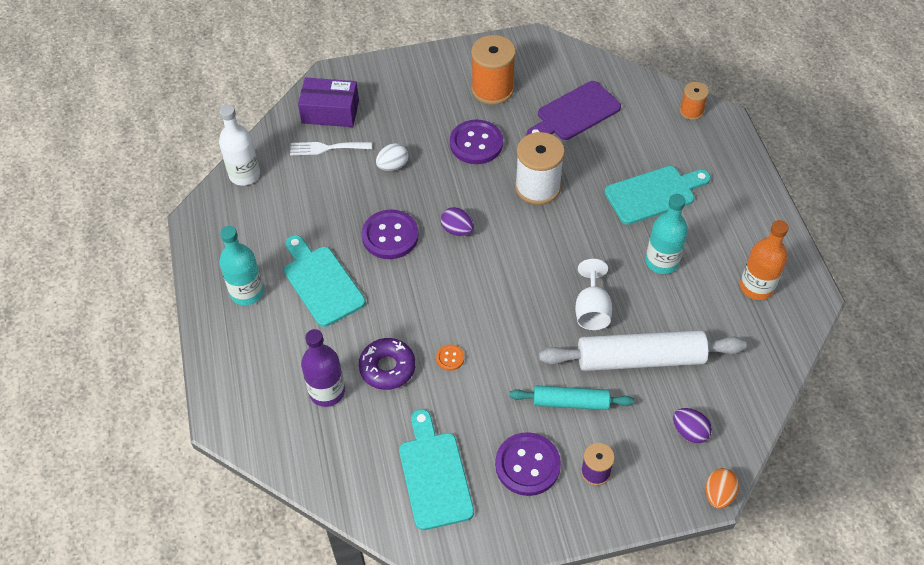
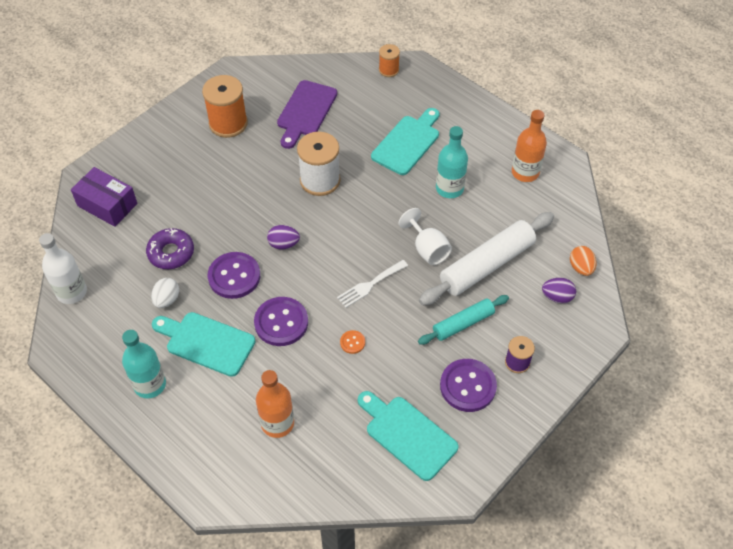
camera: 35 degrees left, 0 degrees up
(326, 148) = (127, 235): white fork -> white fork (370, 285)
(327, 392) = (277, 423): purple bottle -> orange bottle
(330, 112) = (107, 205): purple box -> purple box turned 60 degrees clockwise
(387, 368) = (310, 377): purple donut -> purple donut (171, 253)
(393, 166) = (194, 221): white egg -> white egg (167, 300)
(476, 143) = (247, 171): purple button -> purple button (281, 322)
(718, 494) = (607, 328): orange egg -> orange egg (581, 268)

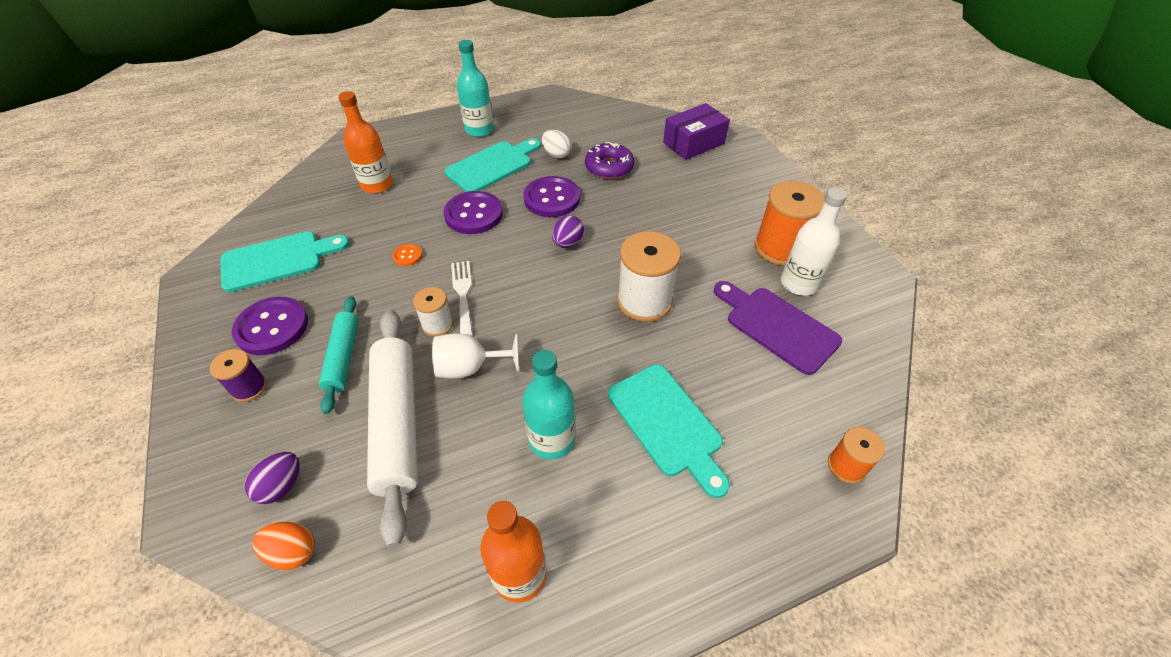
camera: 115 degrees right, 5 degrees down
(72, 292) = (603, 110): white bottle -> white bottle (799, 283)
(405, 285) = (437, 324): none -> white spool

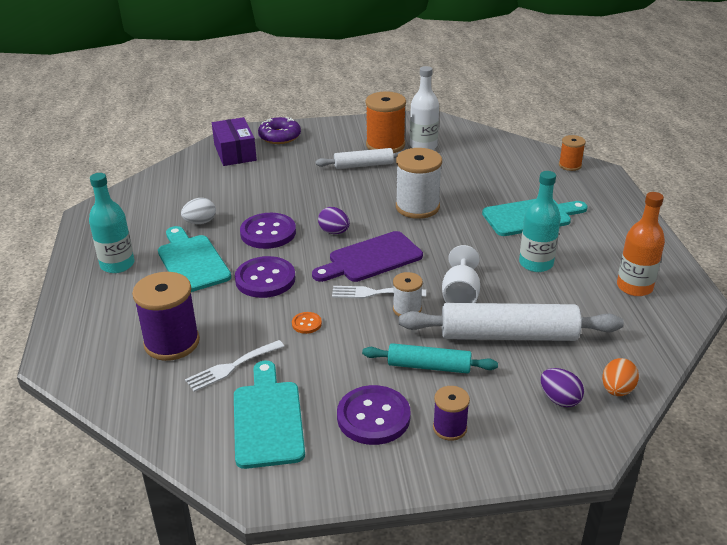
camera: 75 degrees left, 15 degrees down
(345, 224) = (231, 367): none -> white fork
(377, 185) = (172, 342): orange bottle -> purple spool
(609, 167) = (241, 197): purple donut -> purple donut (279, 136)
(719, 239) = (363, 165): none -> white rolling pin
(777, 326) = (459, 162): purple cutting board -> purple cutting board (371, 259)

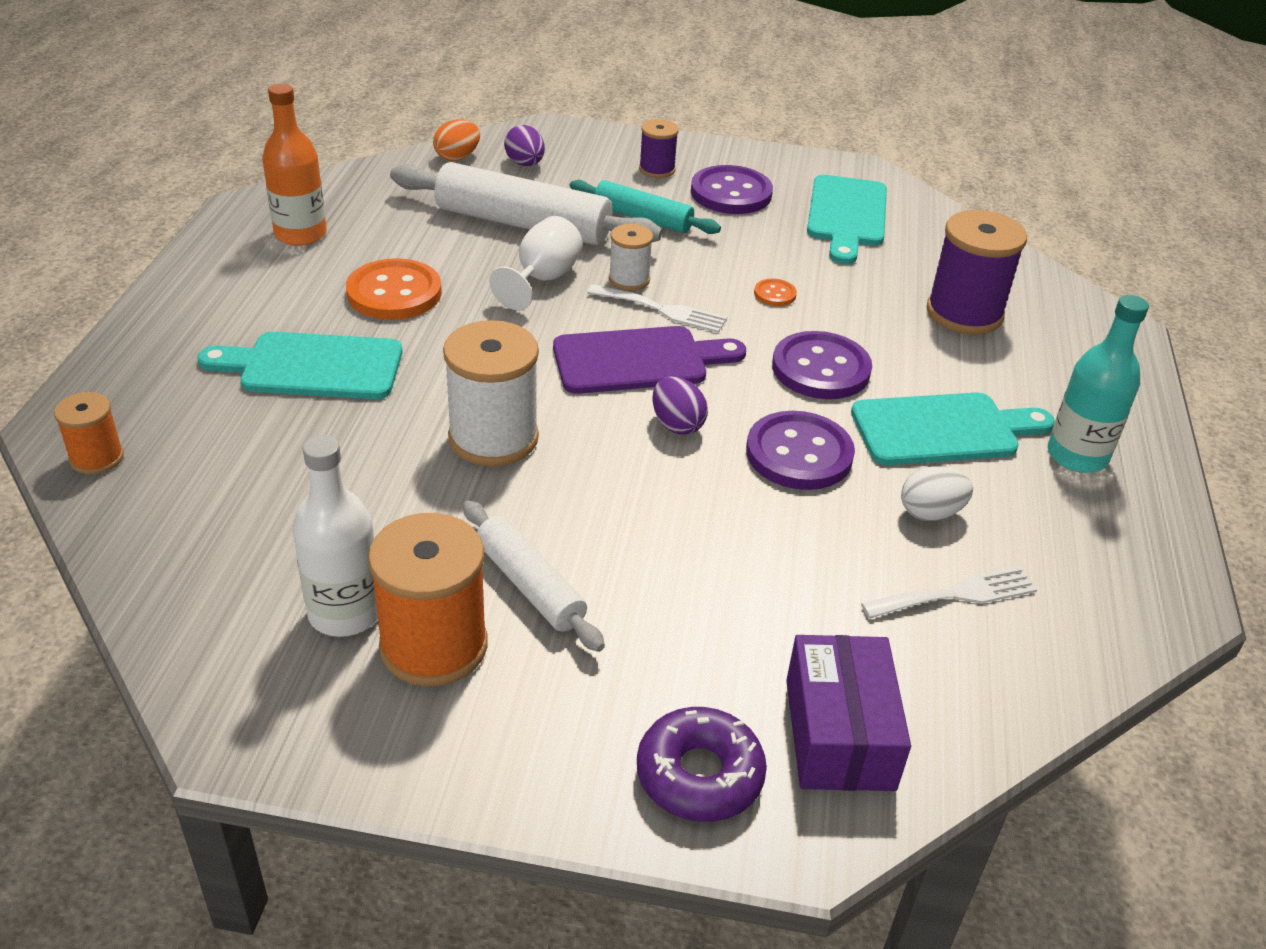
camera: 165 degrees left, 5 degrees up
(192, 261) = (943, 429): turquoise cutting board -> turquoise cutting board turned 90 degrees counterclockwise
(231, 367) = (884, 269): white fork -> white fork (957, 594)
(363, 165) = (530, 585): white rolling pin -> white rolling pin turned 45 degrees clockwise
(536, 263) = (394, 293): turquoise bottle -> orange button

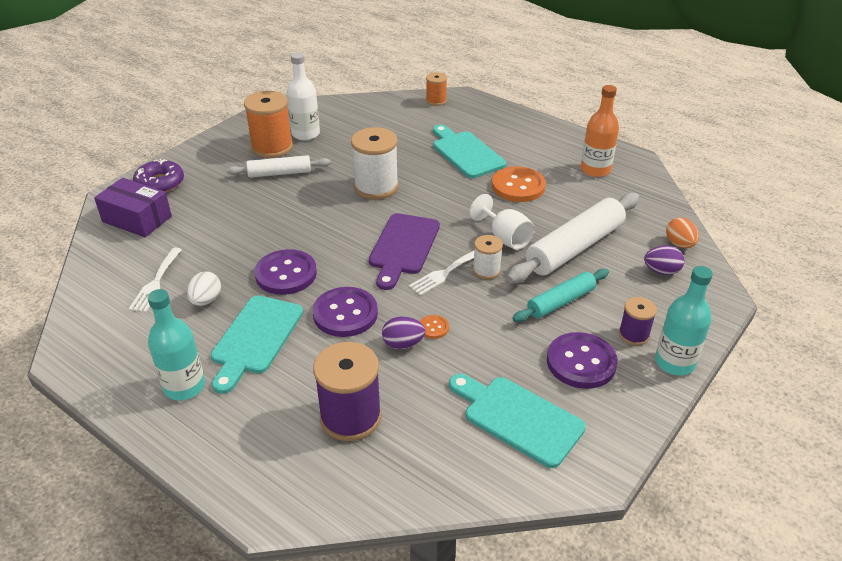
camera: 120 degrees right, 0 degrees up
(313, 367) = (466, 153): turquoise cutting board -> turquoise cutting board turned 60 degrees counterclockwise
(677, 424) = (341, 242): purple egg -> purple egg (403, 344)
(678, 145) = (674, 362): none -> turquoise bottle

